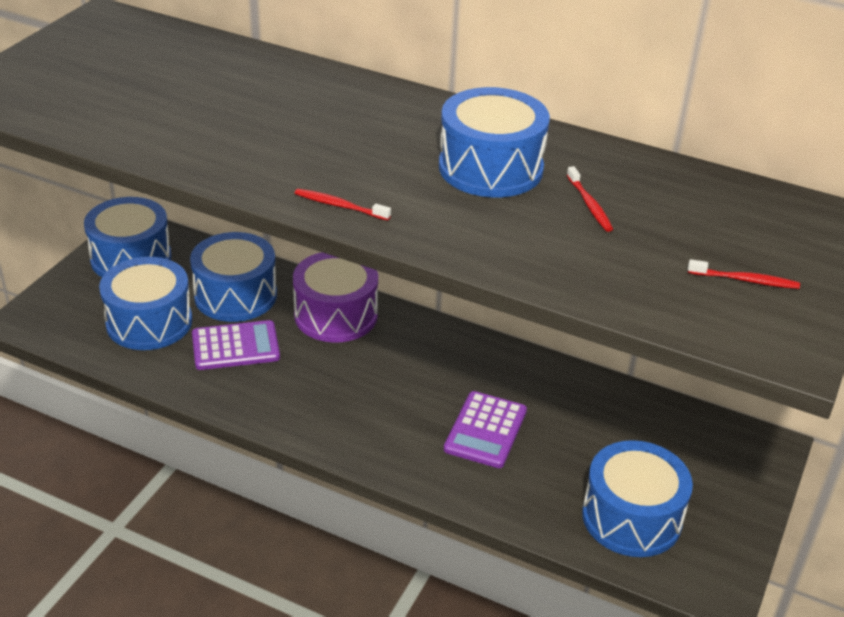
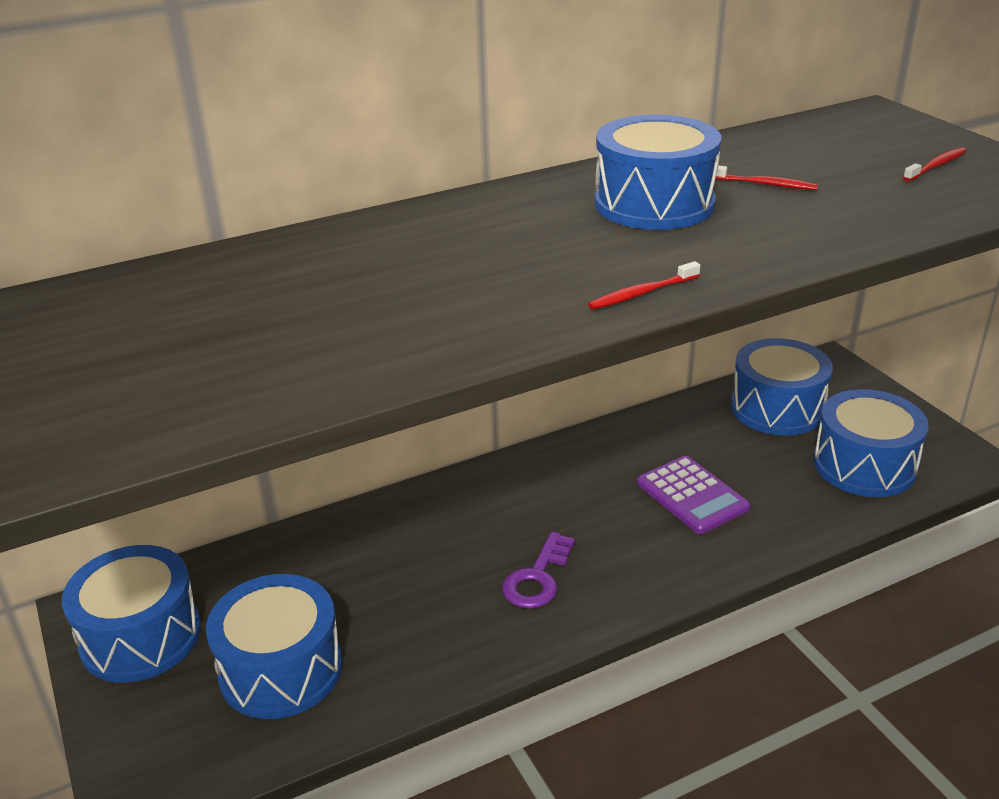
camera: 50 degrees left, 5 degrees down
(235, 295) = (316, 576): blue drum -> blue drum (777, 408)
(235, 346) = (403, 613): purple calculator -> none
(320, 390) = (537, 578): none -> purple key
(336, 315) = (432, 516): purple drum -> none

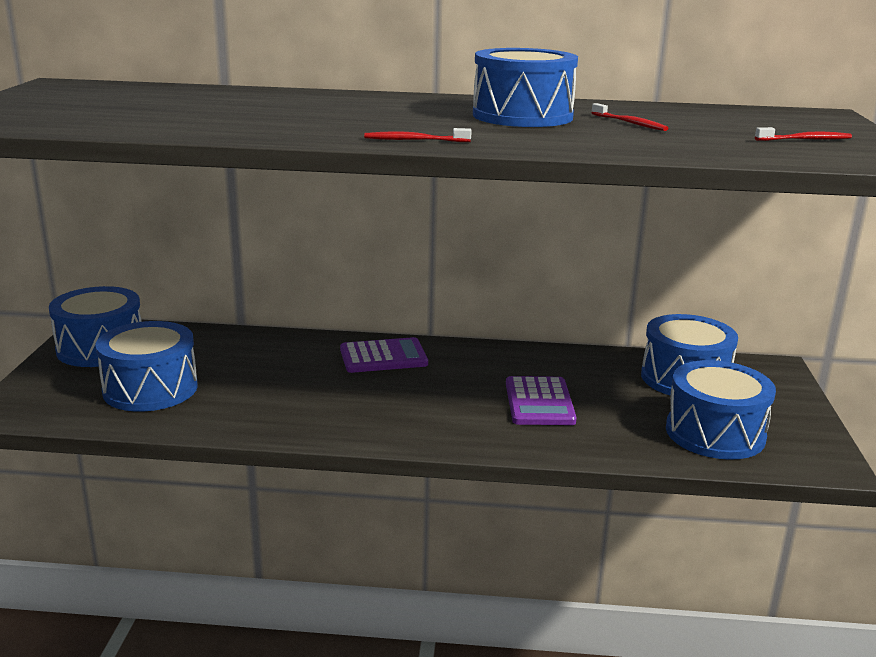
camera: 30 degrees right, 10 degrees down
(484, 501) = (383, 357): none -> purple calculator
(537, 578) = (363, 404): purple key -> none

